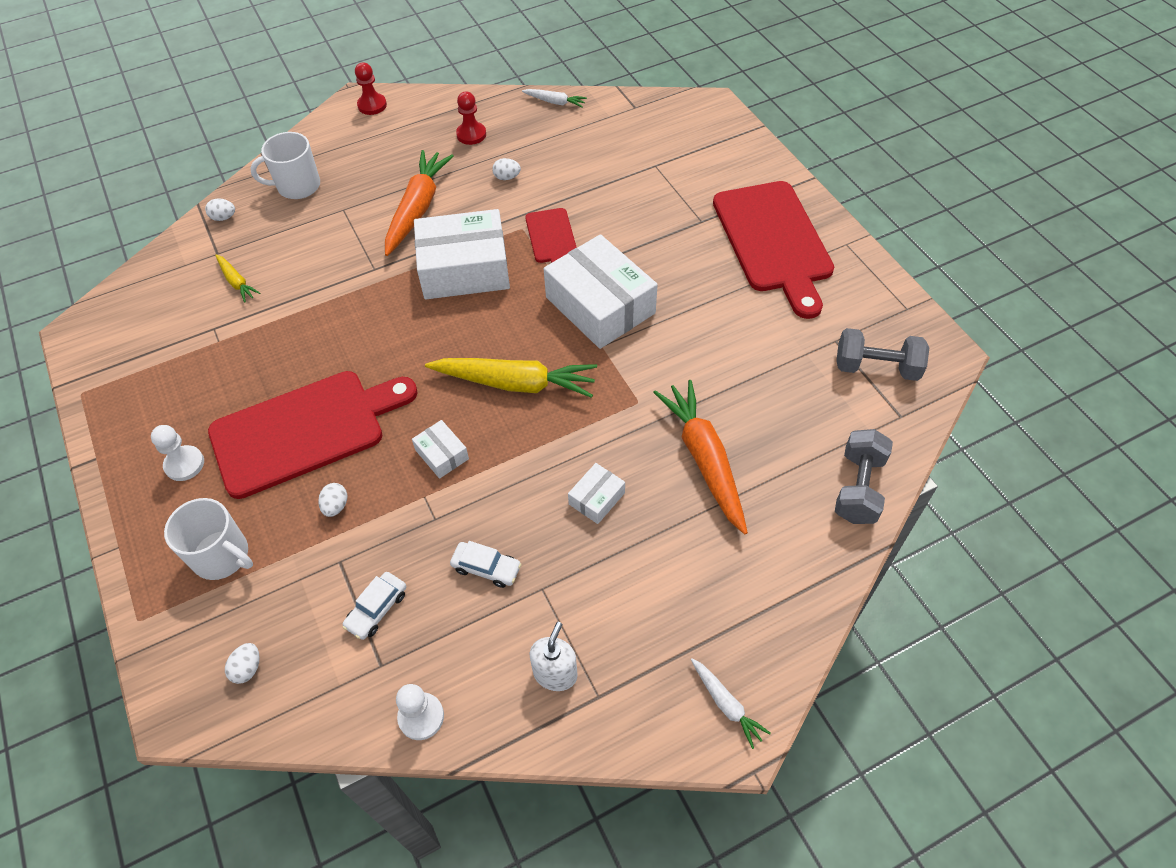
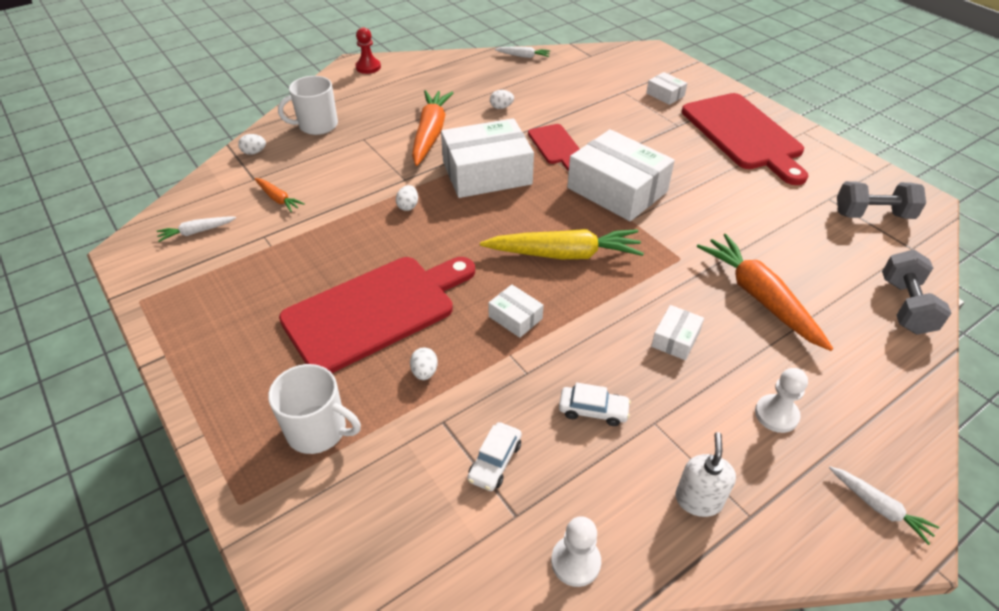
camera: 10 degrees left, 10 degrees down
(148, 316) = (196, 232): none -> white carrot
(184, 464) = (259, 351): white pawn -> white pawn (776, 414)
(237, 282) = (278, 199): yellow carrot -> orange carrot
(247, 668) = (373, 537): white egg -> white egg (408, 206)
(471, 134) = (460, 81): red pawn -> none
(703, 174) = (665, 95): none -> white box

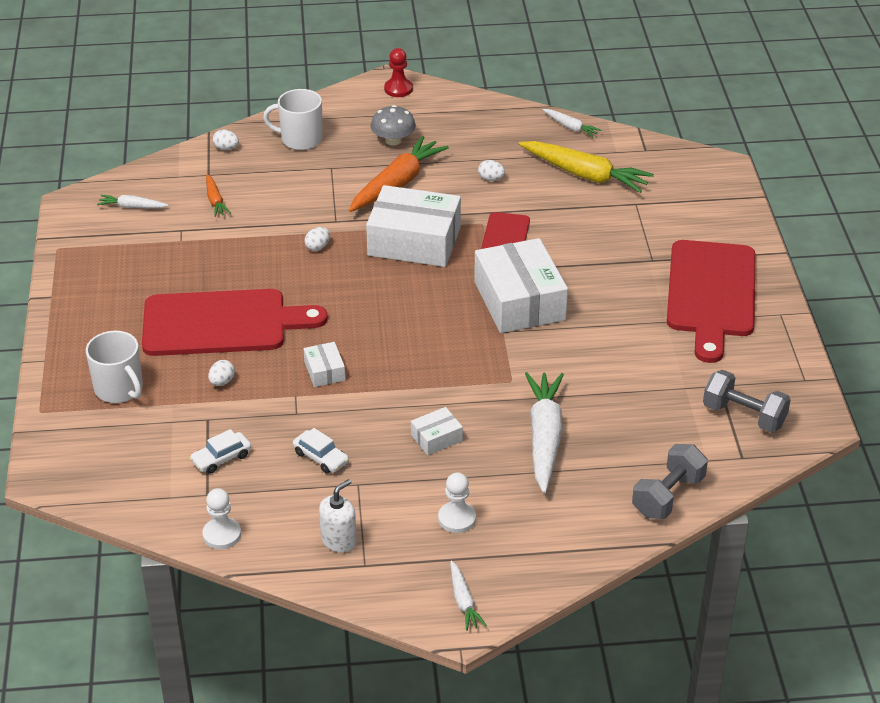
camera: 30 degrees right, 5 degrees down
(397, 103) = (393, 140): none -> grey mushroom
(564, 254) = (413, 338): yellow carrot -> yellow carrot (585, 175)
(665, 95) = (677, 222): white box -> none
(759, 297) = (544, 437): orange carrot -> white carrot

